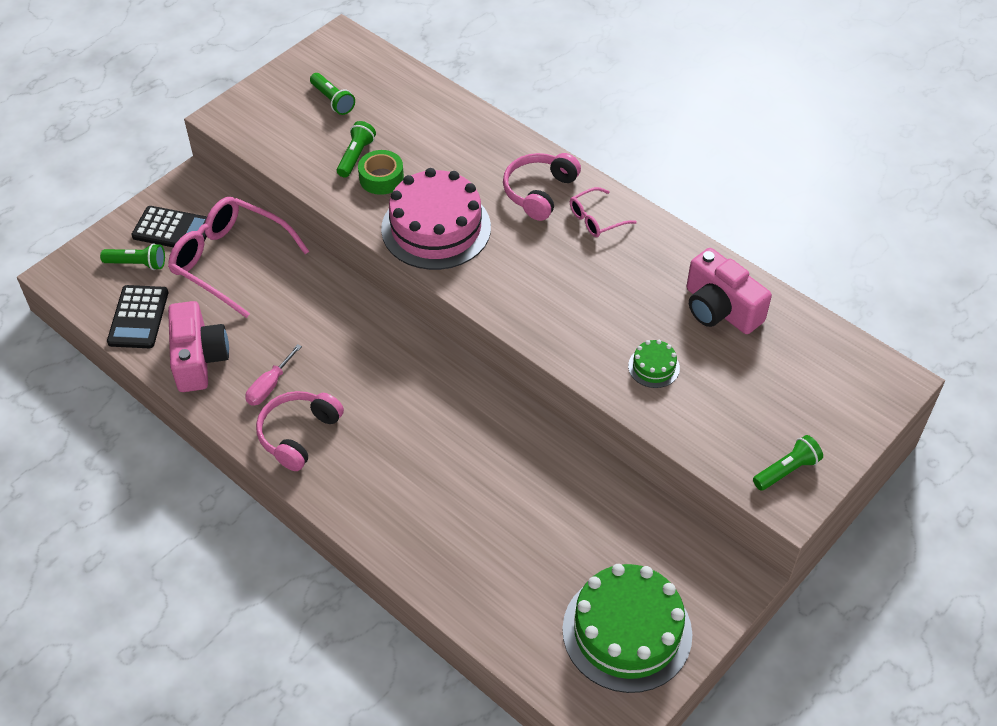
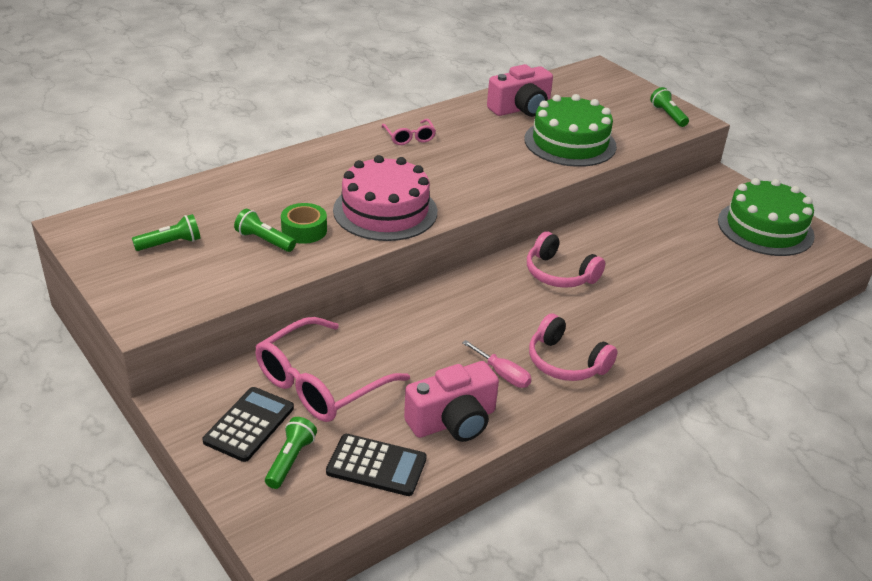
camera: 80 degrees left, 15 degrees down
(199, 359) = (453, 421): pink camera -> pink camera turned 150 degrees clockwise
(539, 192) = (365, 156): pink headphones -> pink headphones (559, 274)
(654, 367) = (570, 142): green cake -> green cake, size x2.31

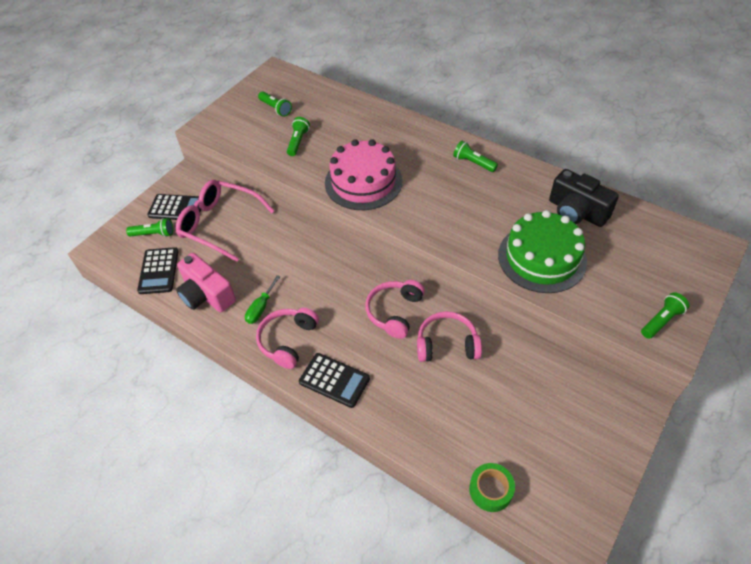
camera: 75 degrees right, 15 degrees up
(304, 230) = (318, 154): green tape -> green tape (490, 490)
(409, 137) = (473, 163): pink glasses -> green flashlight
(503, 374) = (261, 308): pink screwdriver -> green screwdriver
(521, 109) = (576, 212): pink camera -> black camera
(617, 253) = (447, 344): none -> pink headphones
(637, 339) = (334, 380): none -> black calculator
(765, 228) = (566, 460): green cake -> none

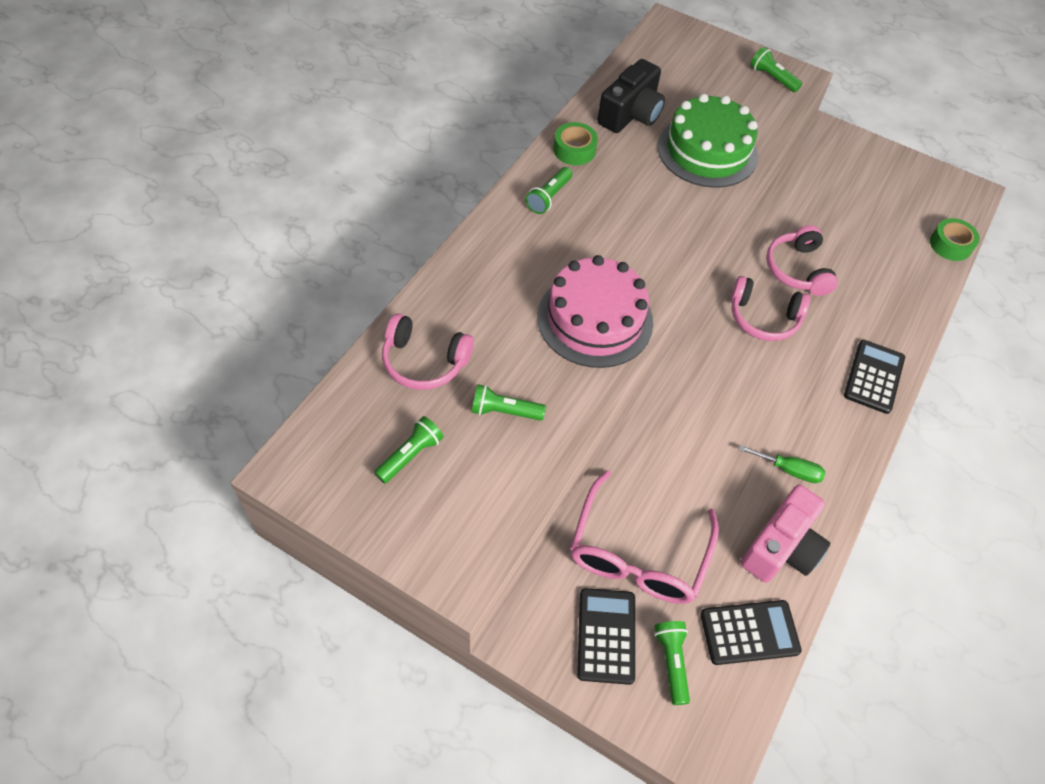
camera: 100 degrees left, 5 degrees up
(287, 340) = (832, 431): pink headphones -> pink headphones (424, 362)
(525, 177) = (574, 150): none -> green tape

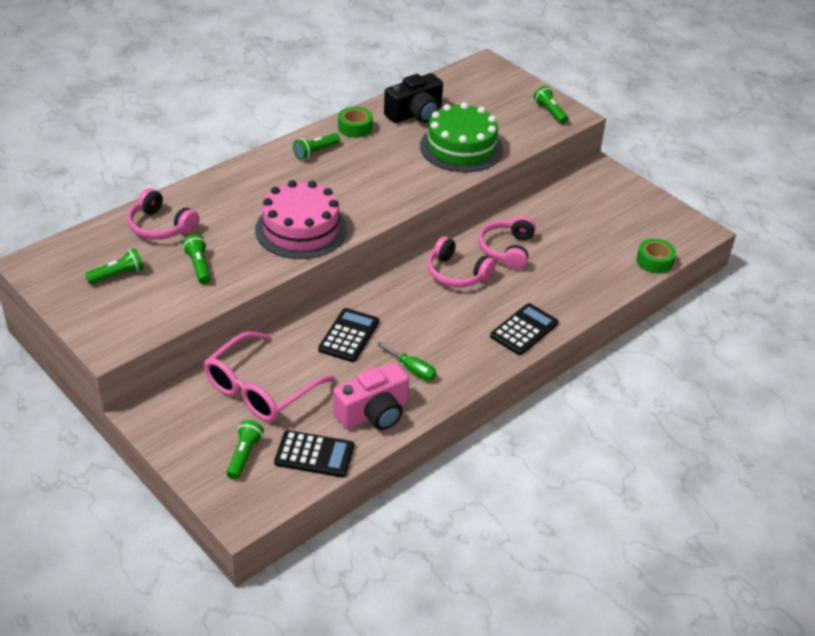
camera: 20 degrees right, 15 degrees down
(504, 411) = (199, 266): green flashlight -> green flashlight turned 45 degrees clockwise
(606, 636) = (206, 428): black calculator -> black calculator (349, 336)

